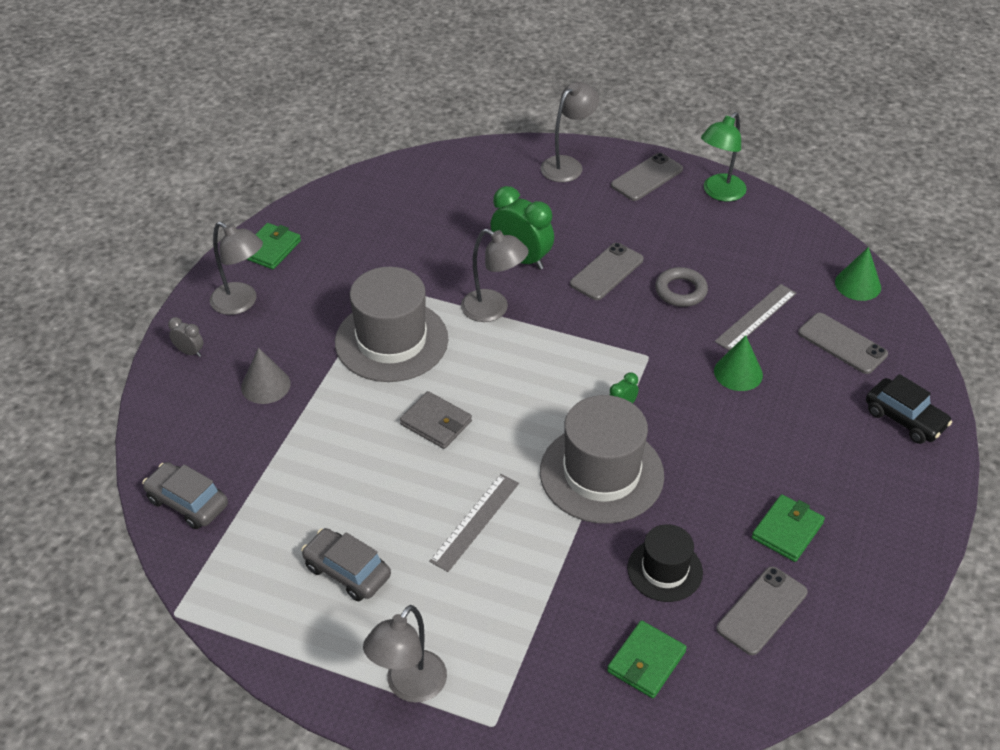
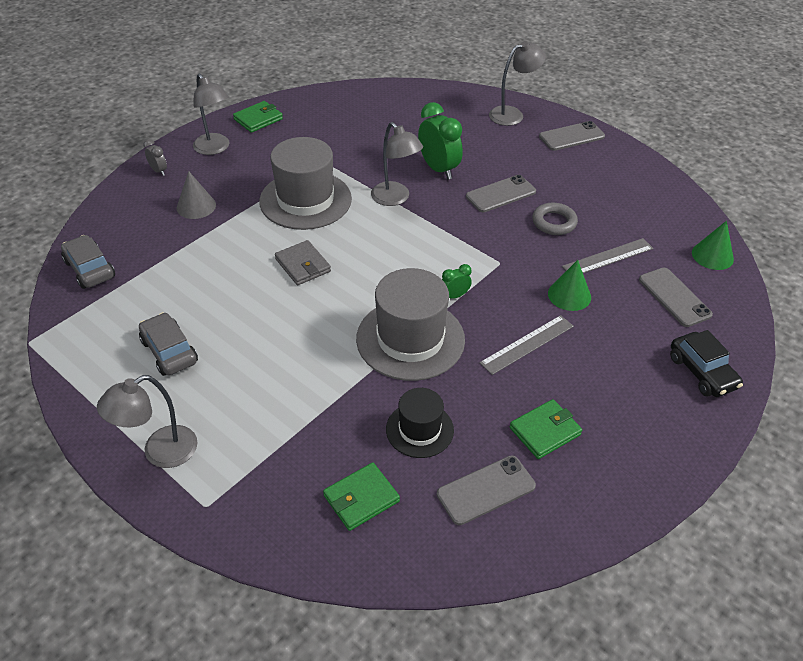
camera: 20 degrees right, 0 degrees up
(475, 521) = (288, 345): grey ruler -> grey ruler (527, 344)
(719, 193) = (626, 161): green lamp -> none

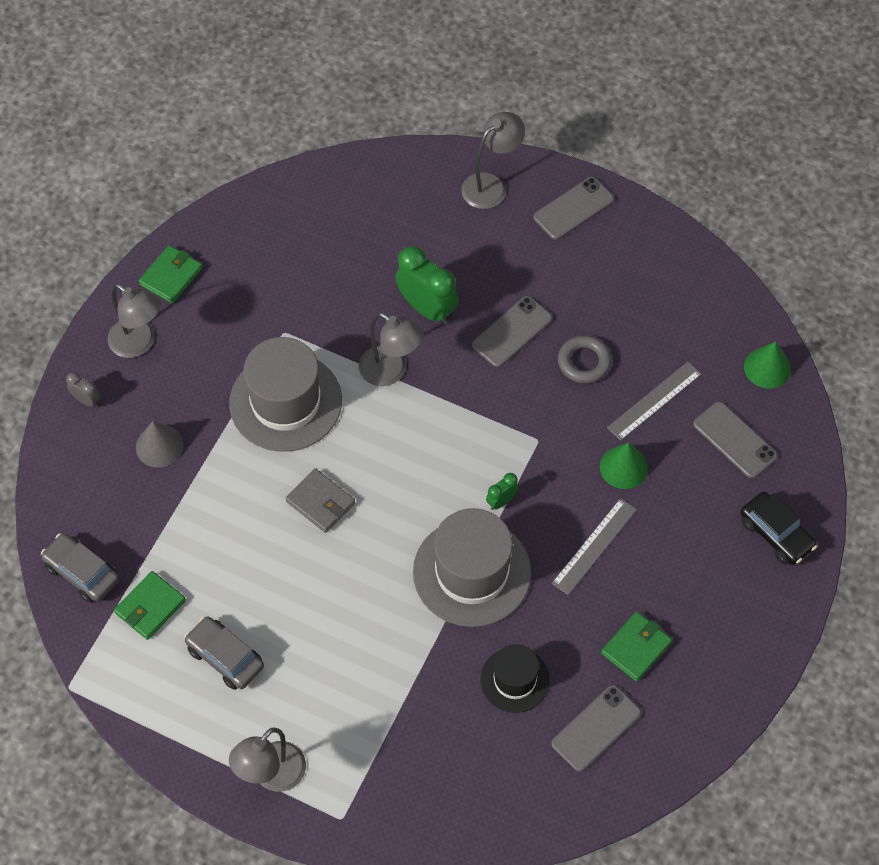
camera: 15 degrees left, 15 degrees up
(361, 498) = (483, 770): green wallet -> green wallet (150, 607)

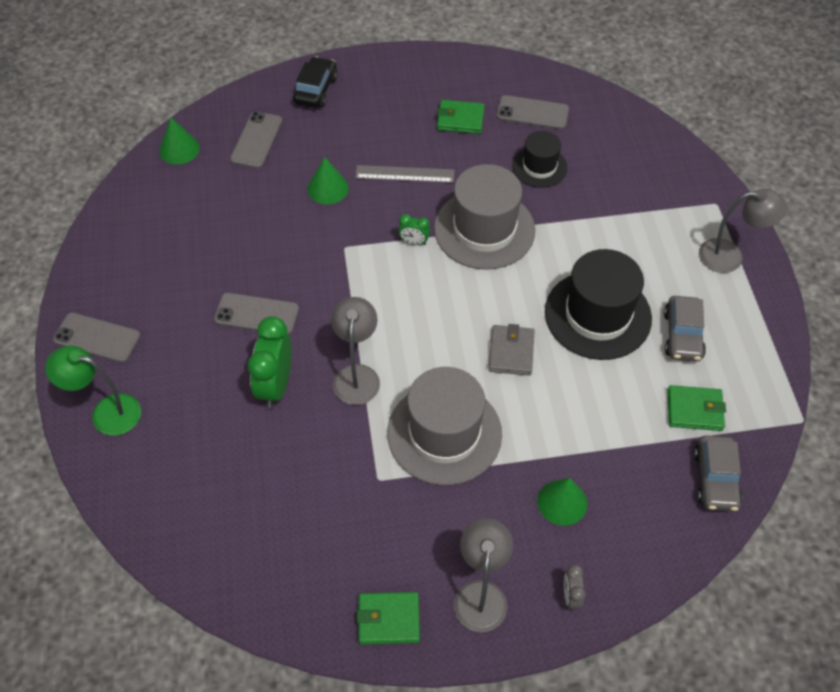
camera: 125 degrees left, 5 degrees down
(159, 446) = (562, 502): grey cone -> green cone
(302, 601) = (597, 315): none -> black hat
(491, 185) = (106, 412): grey lamp -> green lamp
(584, 362) = (252, 254): grey ring -> none
(654, 401) = (256, 197): grey ruler -> none

